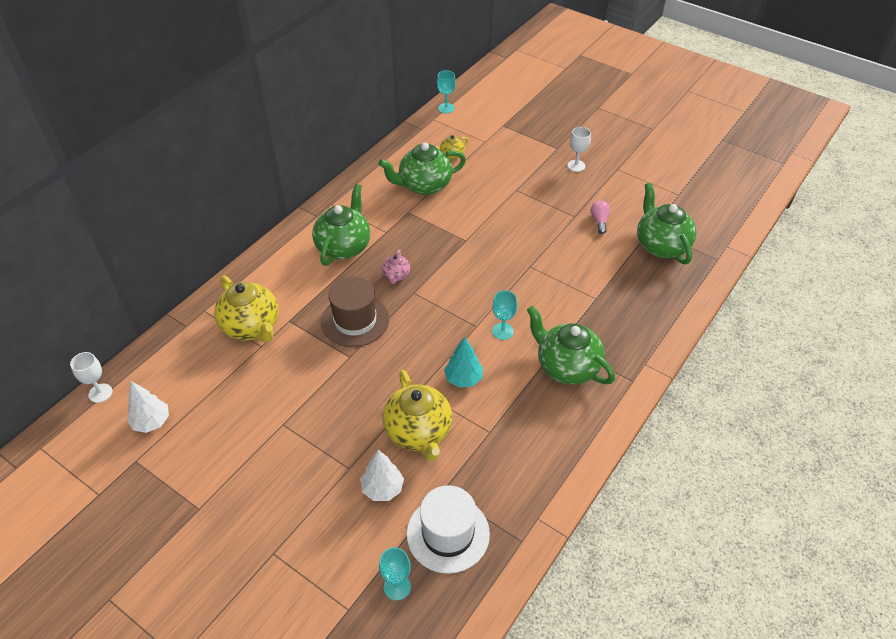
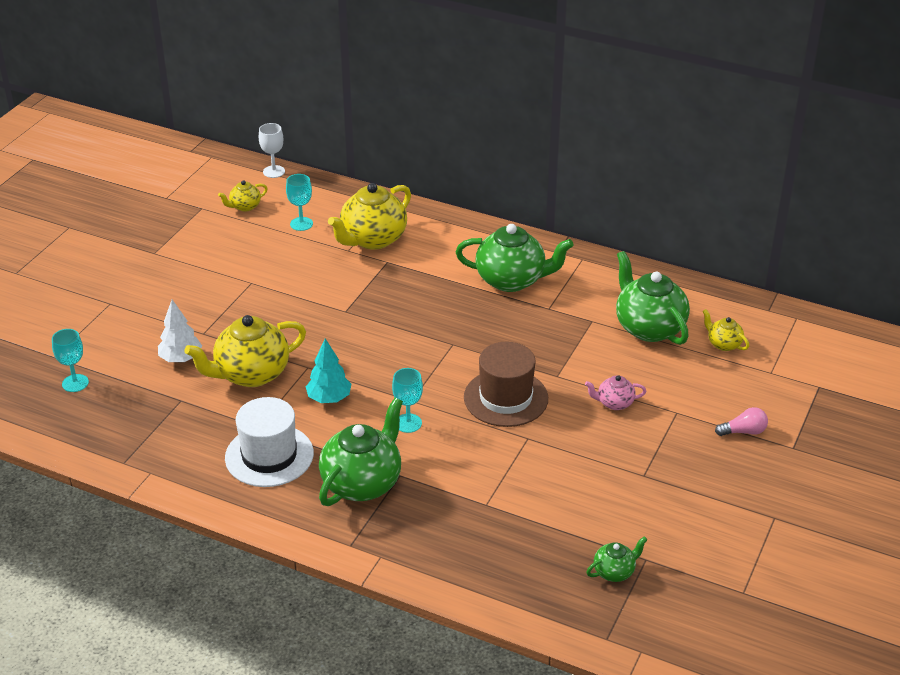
camera: 80 degrees right, 10 degrees down
(151, 422) = (245, 206): white tree -> yellow teapot
(355, 320) = (398, 307): brown hat -> brown hat (506, 398)
(396, 275) = (476, 327): pink teapot -> pink teapot (614, 403)
(446, 108) = (829, 327): turquoise goblet -> turquoise goblet (301, 224)
(448, 534) = (131, 409): white hat -> white hat (269, 455)
(576, 166) = (760, 471): white goblet -> none
(599, 221) = (644, 502): pink light bulb -> pink light bulb (743, 431)
(661, 245) = (614, 572): green teapot -> green teapot, size x0.48

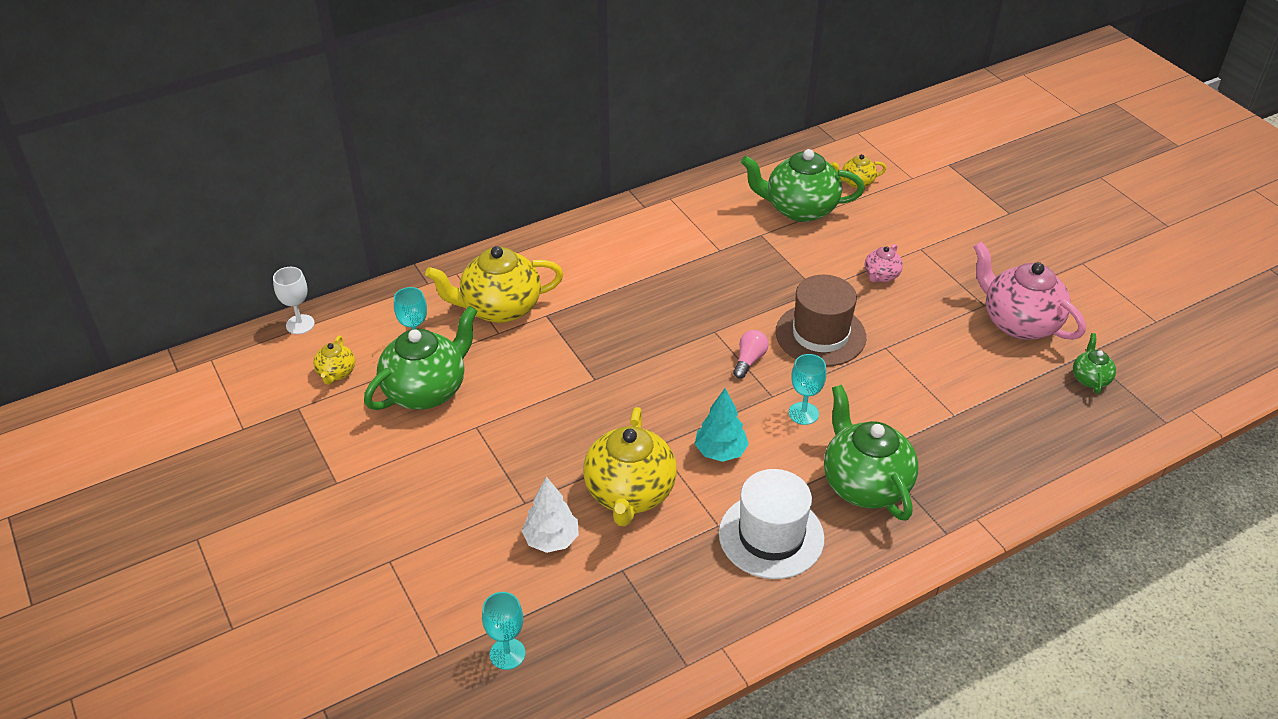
camera: 55 degrees left, 5 degrees up
(372, 239) = (499, 308): yellow teapot -> yellow teapot turned 90 degrees clockwise
(512, 280) = (658, 252): green teapot -> green teapot (426, 390)
(642, 504) = (1019, 323): none -> pink teapot
(743, 431) = (971, 227): pink light bulb -> pink light bulb (749, 360)

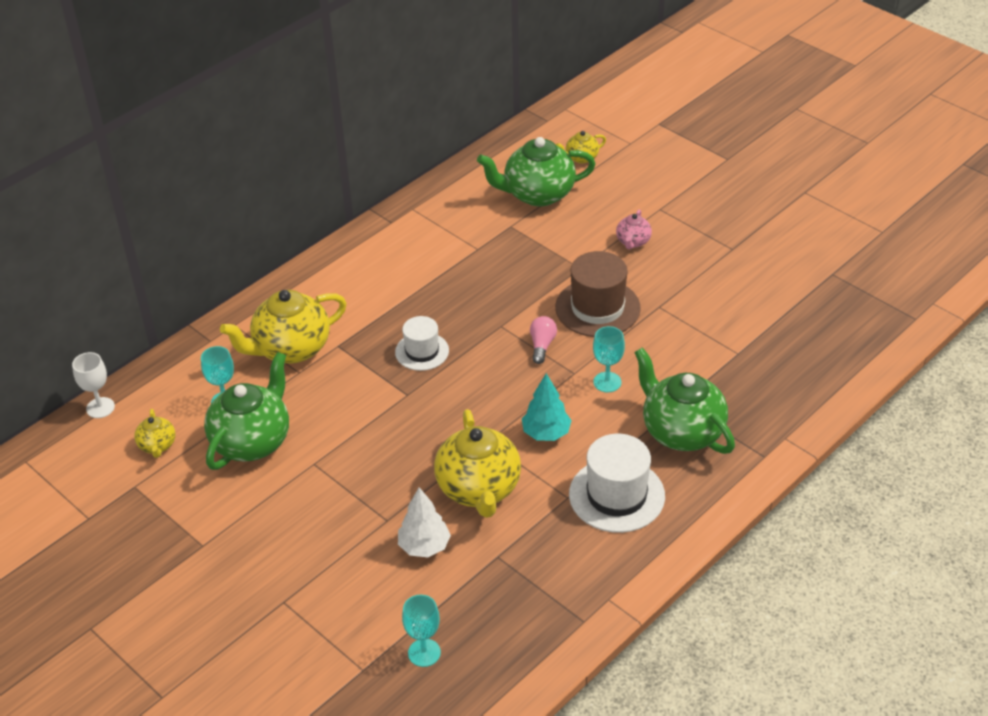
camera: 15 degrees left, 0 degrees up
(626, 339) = (422, 351): none -> white hat
(1019, 323) = (767, 258): pink teapot -> none
(1090, 379) = (842, 295): green teapot -> none

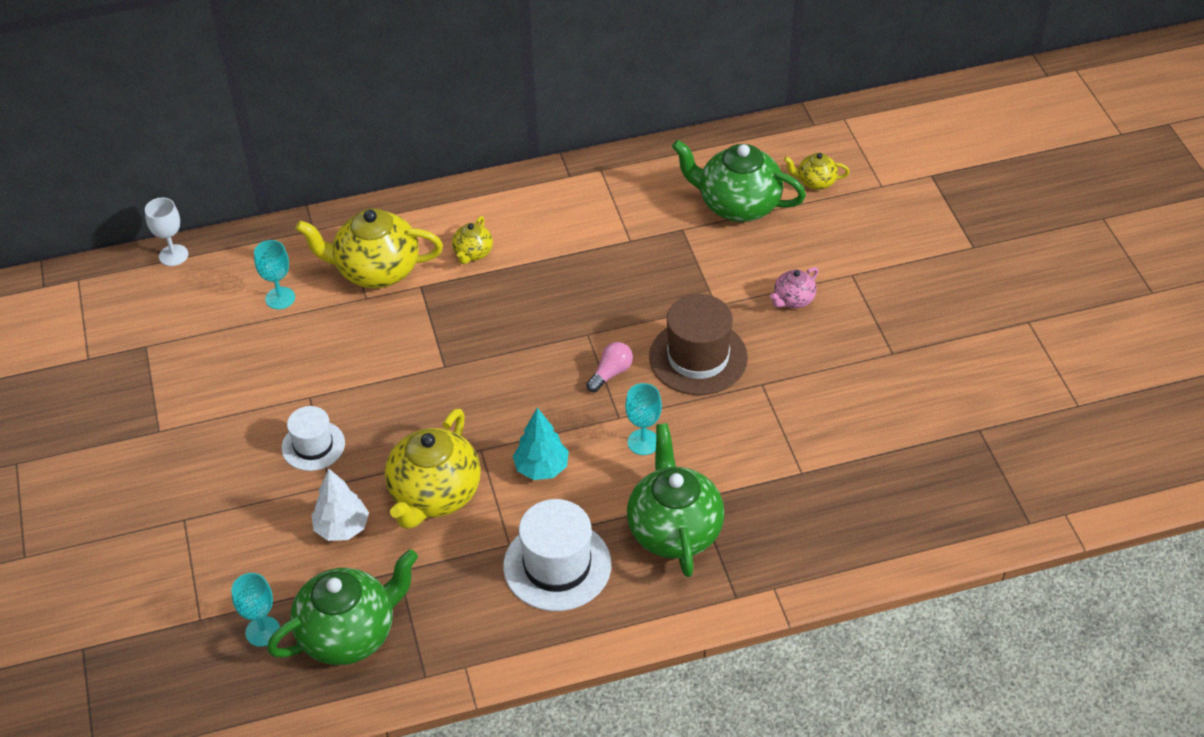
camera: 30 degrees right, 5 degrees up
(157, 446) = (192, 315): yellow teapot -> yellow teapot (473, 253)
(252, 441) = (274, 349): green teapot -> green teapot (349, 633)
(422, 351) = (492, 327): white hat -> white hat (313, 445)

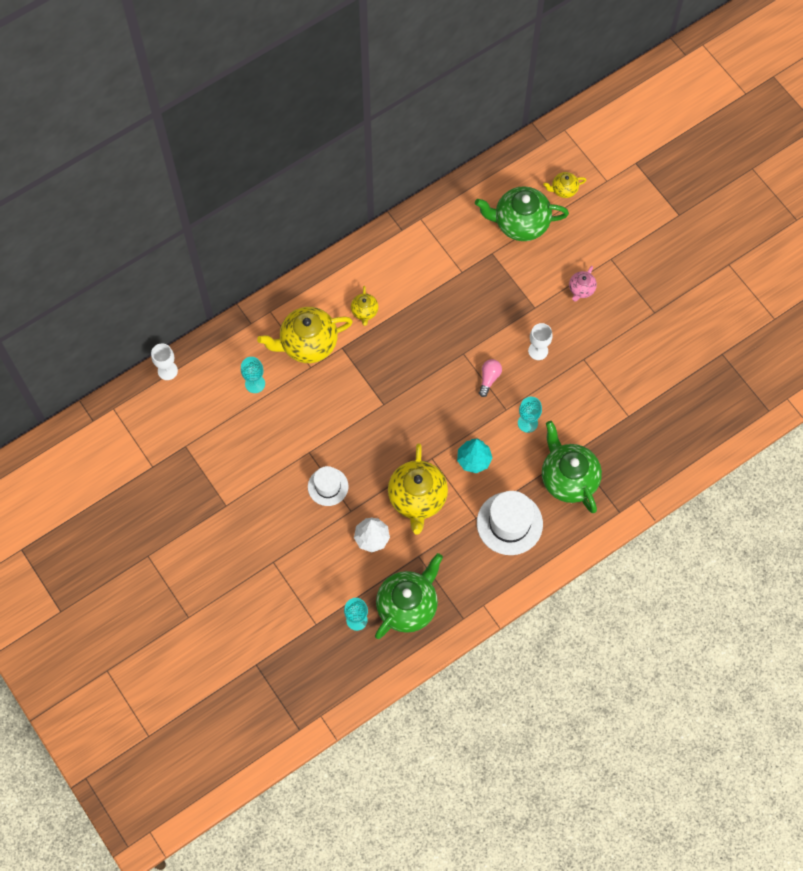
camera: 20 degrees left, 20 degrees up
(698, 357) = (538, 351): brown hat -> white goblet

